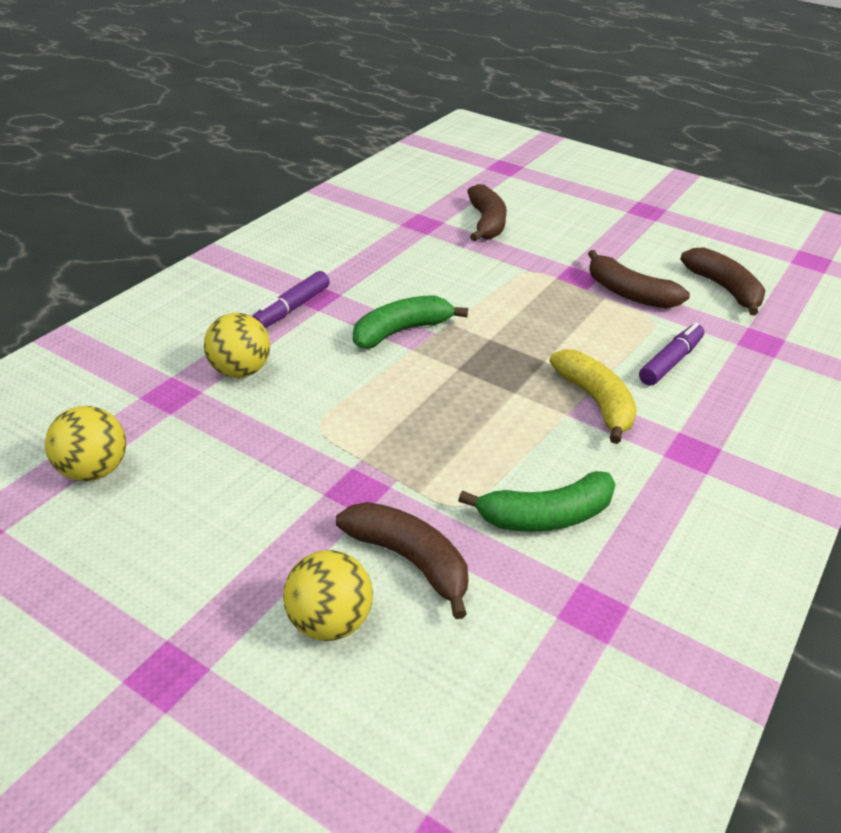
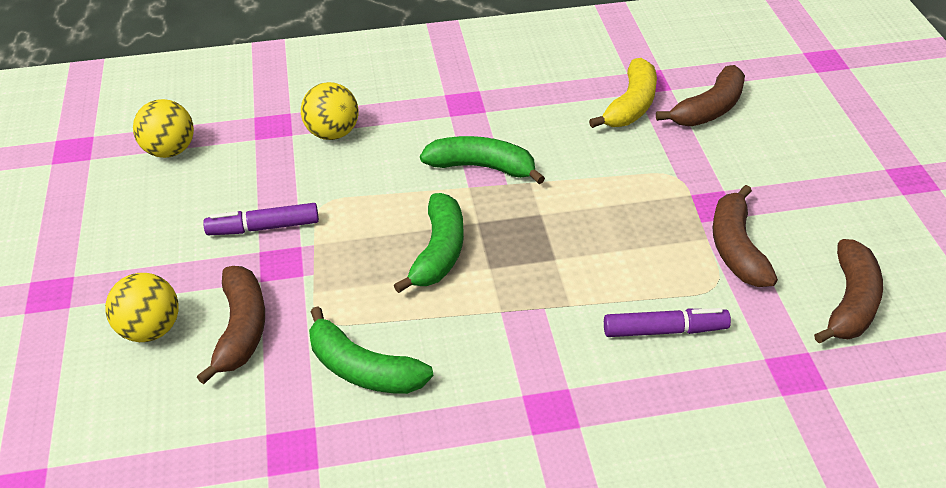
camera: 50 degrees right, 5 degrees up
(291, 308) = (432, 104): purple marker -> purple marker (263, 227)
(465, 404) = (439, 252): none -> green banana
(596, 402) = (539, 318): yellow banana -> yellow banana (631, 105)

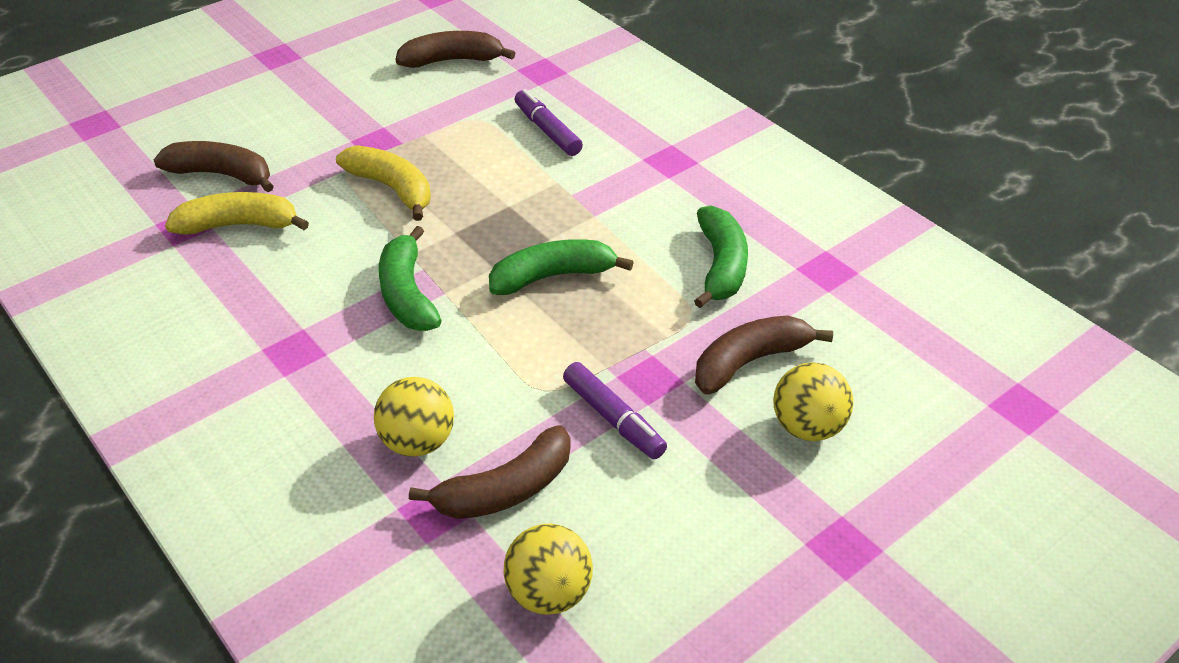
camera: 120 degrees left, 0 degrees up
(629, 195) = (392, 188): none -> yellow banana
(736, 248) = (426, 118): brown banana -> brown banana (505, 489)

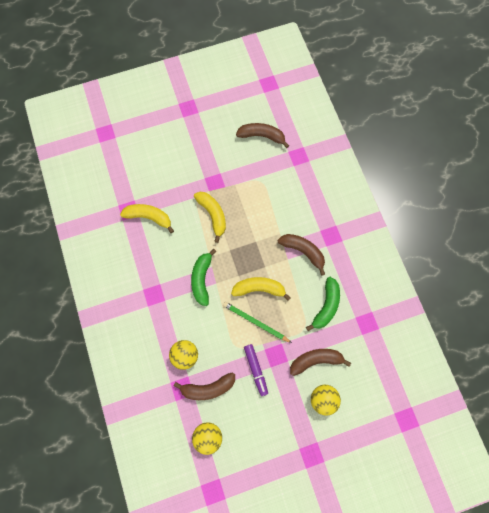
camera: 20 degrees right, 30 degrees up
(222, 174) = (149, 183): brown banana -> brown banana (303, 251)
(547, 130) = (287, 199): purple marker -> none
(553, 276) = (259, 289): green banana -> yellow banana
(571, 334) = (255, 322): none -> green pencil

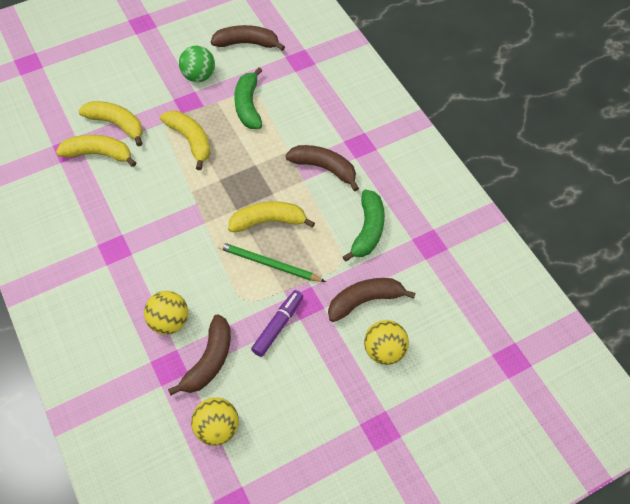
camera: 10 degrees left, 15 degrees down
(163, 194) = (117, 124): none -> yellow banana
(202, 279) = (183, 220): green banana -> green banana (248, 105)
(208, 388) = (209, 361): brown banana -> brown banana turned 45 degrees counterclockwise
(224, 161) = (199, 76): none -> green ball
(255, 370) = (278, 326): purple marker -> purple marker turned 120 degrees counterclockwise

